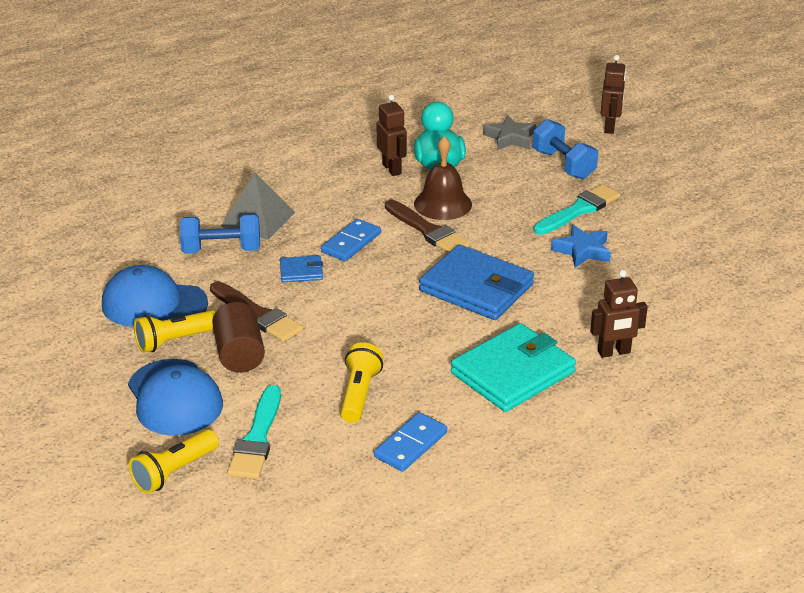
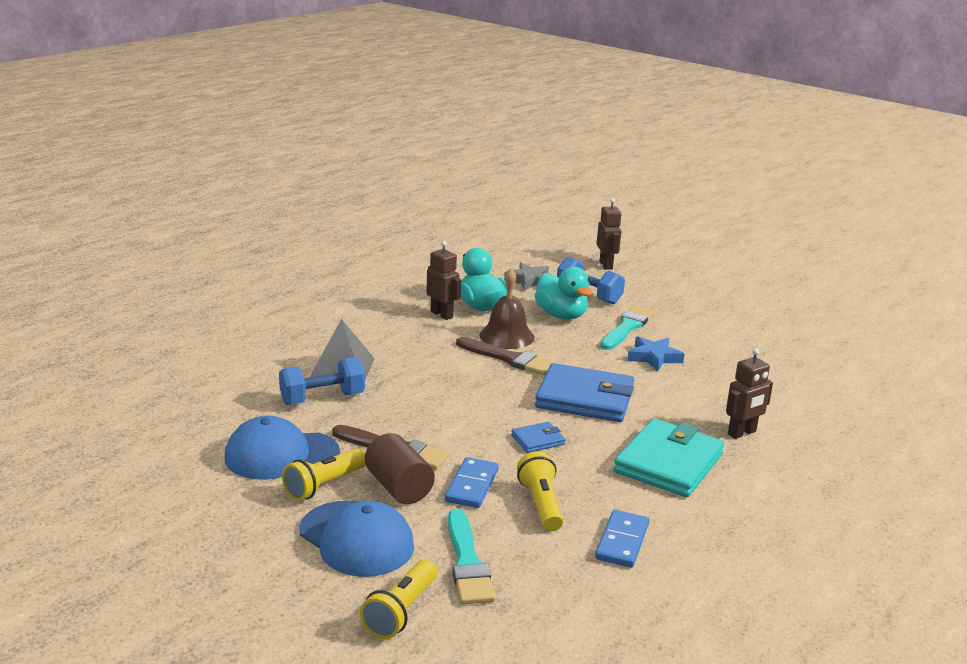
camera: 20 degrees left, 10 degrees down
(301, 271) = (413, 406): blue wallet -> blue wallet (538, 440)
(351, 243) = (445, 377): blue domino -> blue domino (472, 486)
(517, 186) = (561, 315): none -> turquoise duck

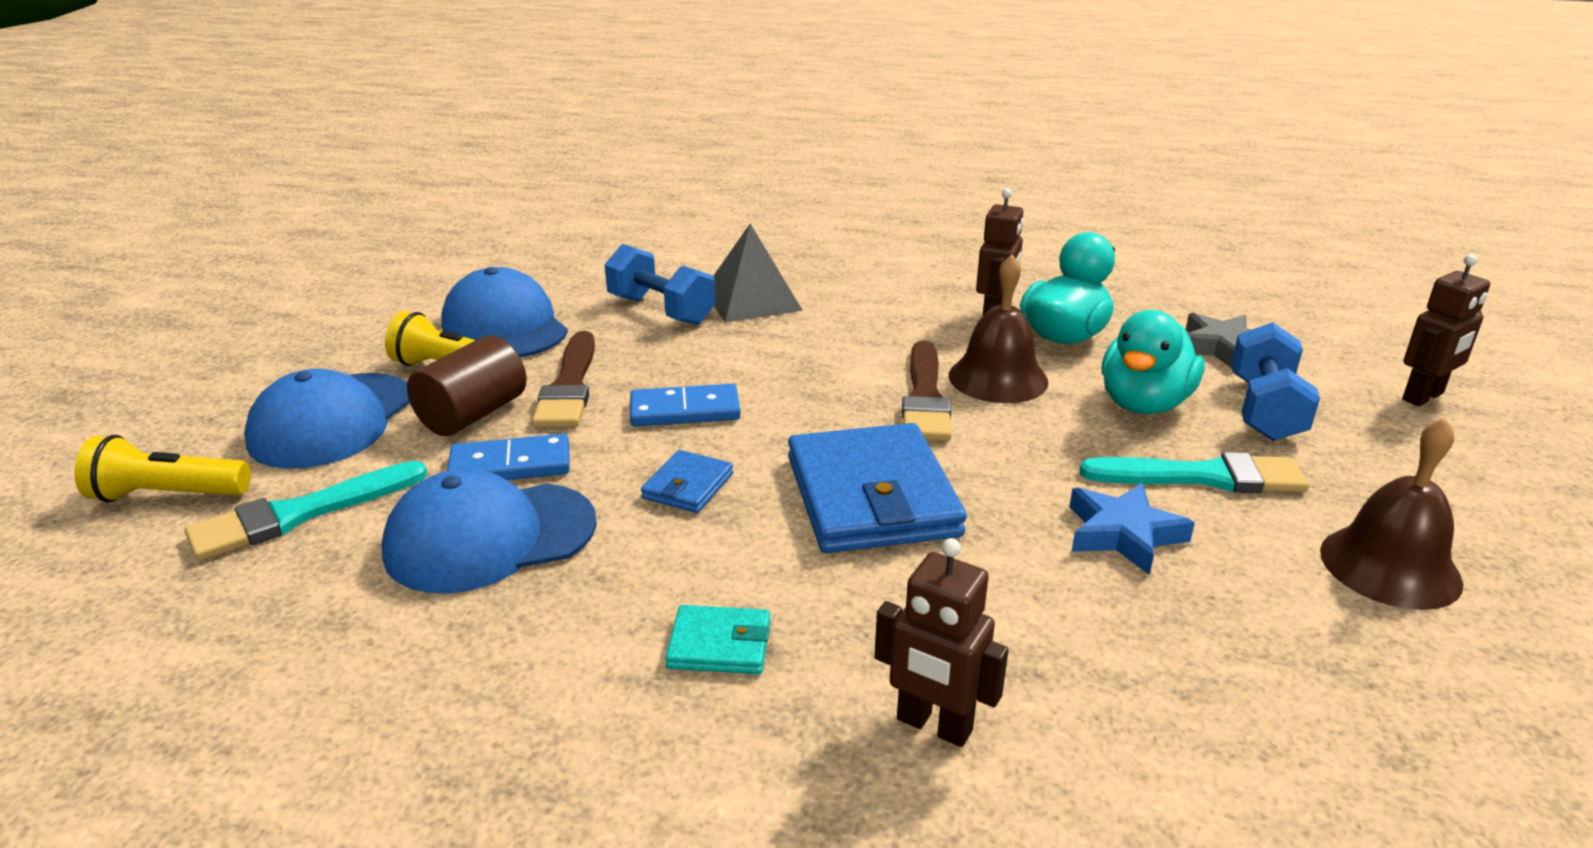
camera: 65 degrees right, 5 degrees up
(538, 440) = (688, 486): blue wallet -> blue wallet turned 75 degrees clockwise
(541, 504) = (490, 537): yellow flashlight -> blue cap
(622, 541) = (410, 649): blue domino -> blue domino (685, 410)
(668, 463) = (719, 644): turquoise wallet -> turquoise wallet, size x0.46
(707, 321) = (1390, 566): none -> brown bell

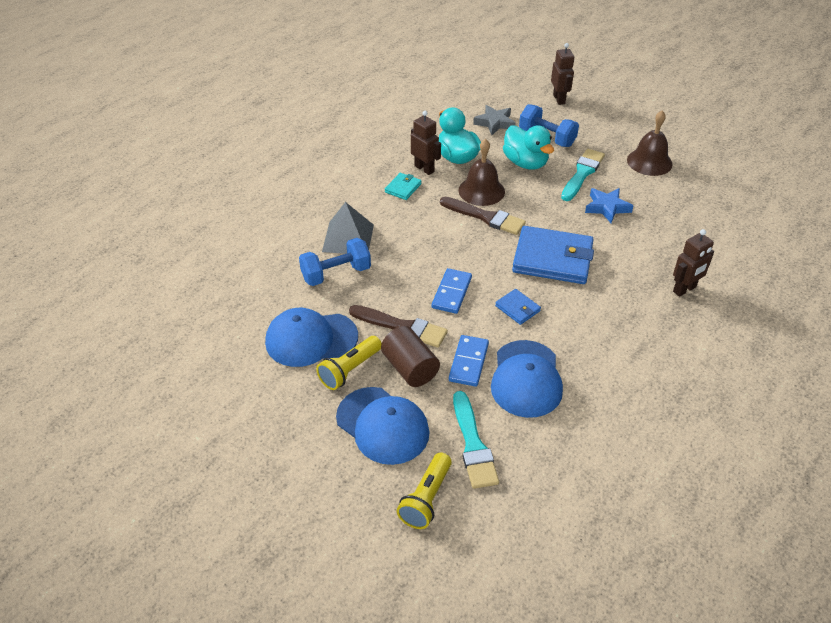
camera: 65 degrees left, 15 degrees up
(719, 644) = (626, 327): turquoise wallet -> turquoise wallet (403, 188)

